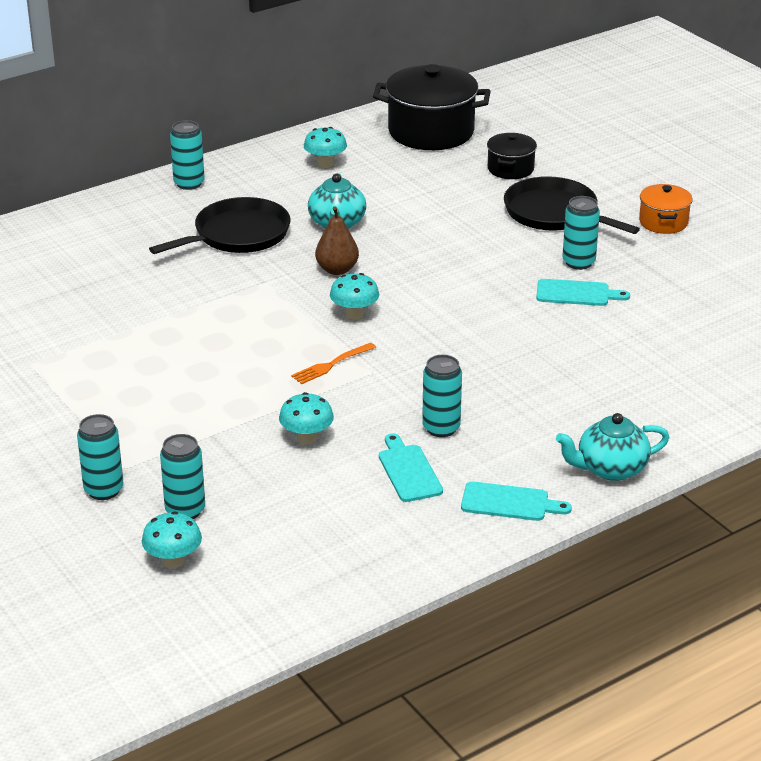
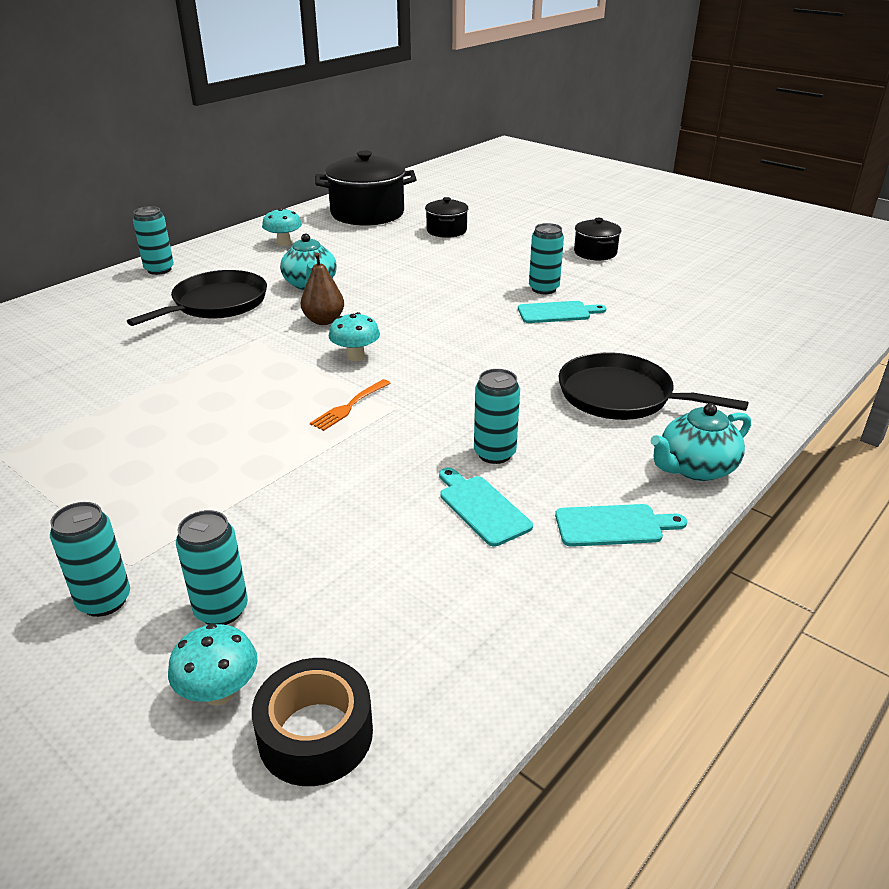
camera: 15 degrees left, 0 degrees up
(230, 595) = (315, 734): none -> black tape
(306, 438) = (349, 489): turquoise mushroom -> none
(555, 213) = (501, 256): black pan -> black pan (621, 396)
(663, 222) = (595, 253): orange pot -> black pot

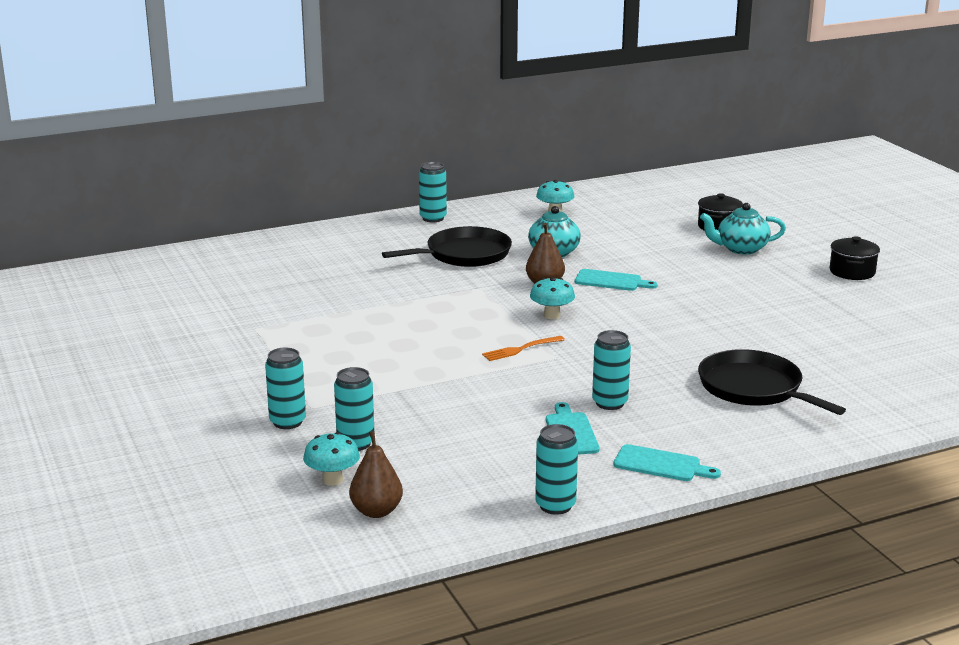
camera: 25 degrees right, 10 degrees down
(315, 734) = (376, 511): black tape -> brown pear
(367, 213) = (653, 198): black pot -> none
(543, 289) = (767, 294): turquoise can -> turquoise can (555, 505)
(557, 312) = (760, 316): turquoise cutting board -> turquoise cutting board (611, 281)
(695, 468) = (765, 447): turquoise teapot -> turquoise teapot (741, 249)

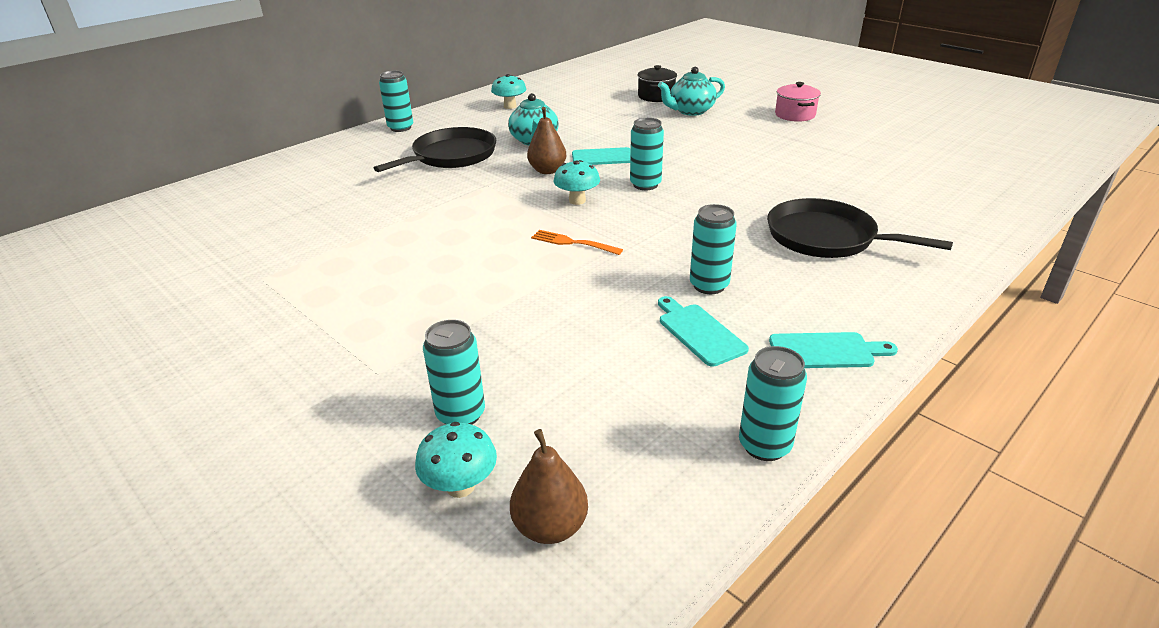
camera: 20 degrees left, 10 degrees up
(287, 422) = (355, 403): turquoise can -> turquoise can (645, 185)
(521, 349) = (573, 243): orange fork -> orange fork turned 75 degrees clockwise
(852, 272) = (795, 115): black pot -> pink pot

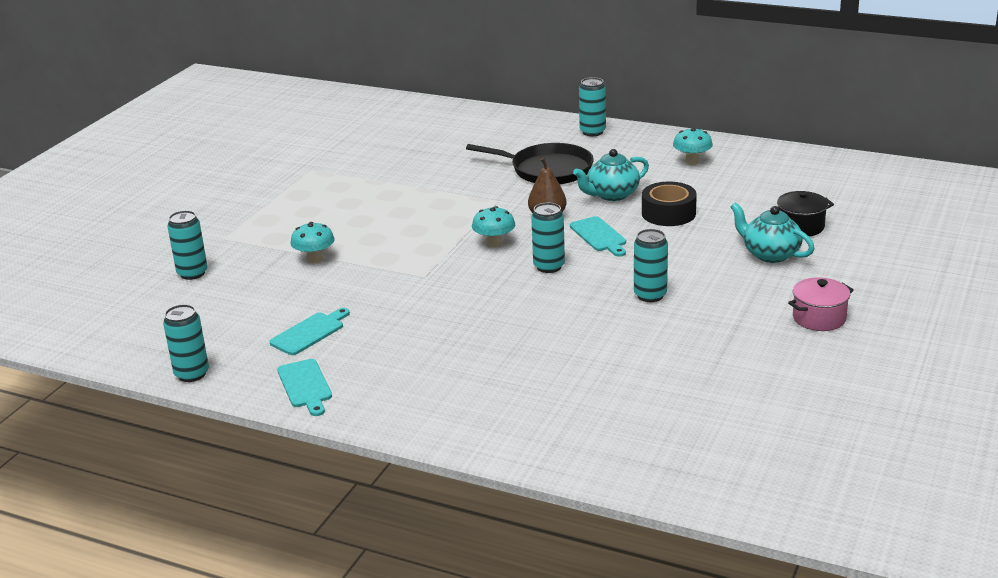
camera: 70 degrees right, 5 degrees down
(460, 486) = (134, 289): turquoise mushroom -> turquoise mushroom (315, 259)
(550, 527) = (110, 321): brown pear -> none
(573, 243) = (417, 259): orange fork -> none
(591, 128) = (668, 213): none -> black tape
(709, 285) = (378, 326): turquoise can -> turquoise can (650, 295)
(826, 237) = (493, 369): black pan -> none

